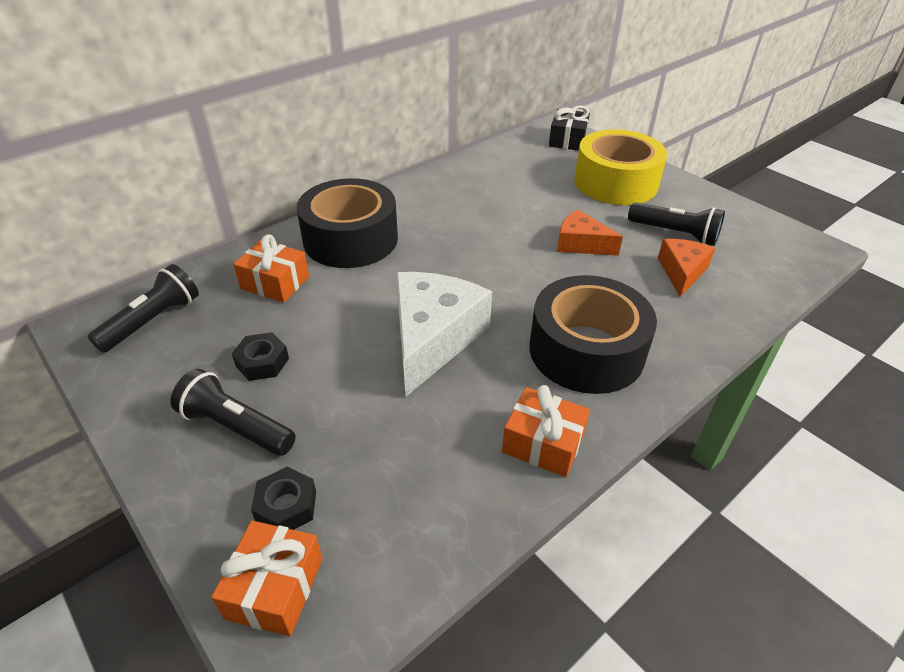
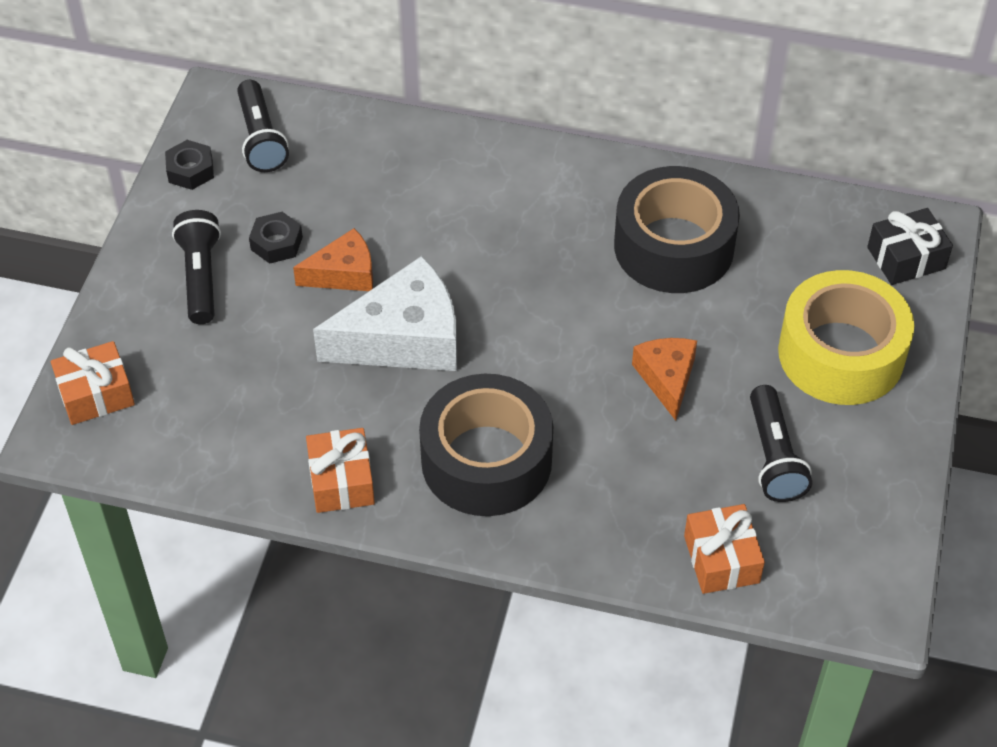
camera: 55 degrees right, 10 degrees up
(153, 321) = (260, 139): black flashlight -> black flashlight turned 75 degrees clockwise
(275, 283) = (377, 179): orange gift -> orange gift (721, 559)
(286, 506) = (158, 357): black nut -> black nut (190, 170)
(350, 239) = (492, 188): black tape -> black tape (673, 246)
(682, 272) = (695, 490): orange cheese -> orange cheese (343, 273)

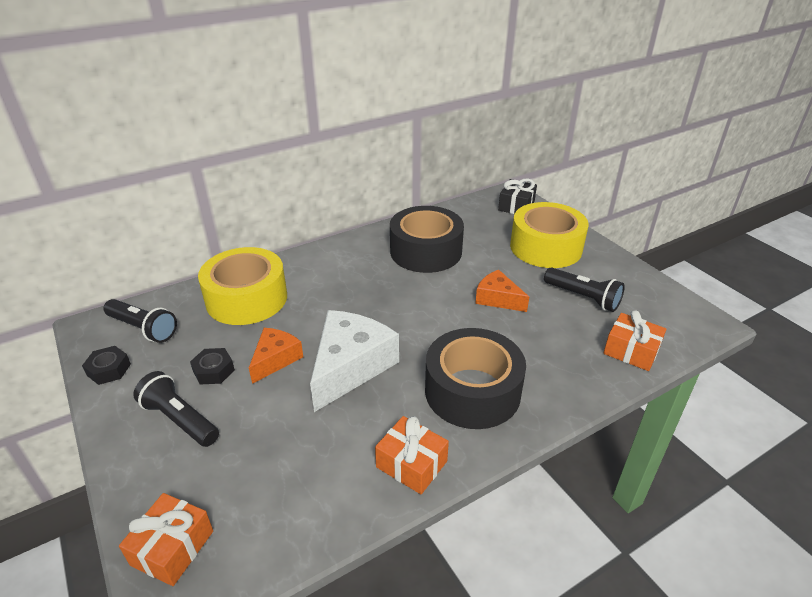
camera: 45 degrees left, 15 degrees down
(394, 170) = (247, 299): none -> yellow tape

